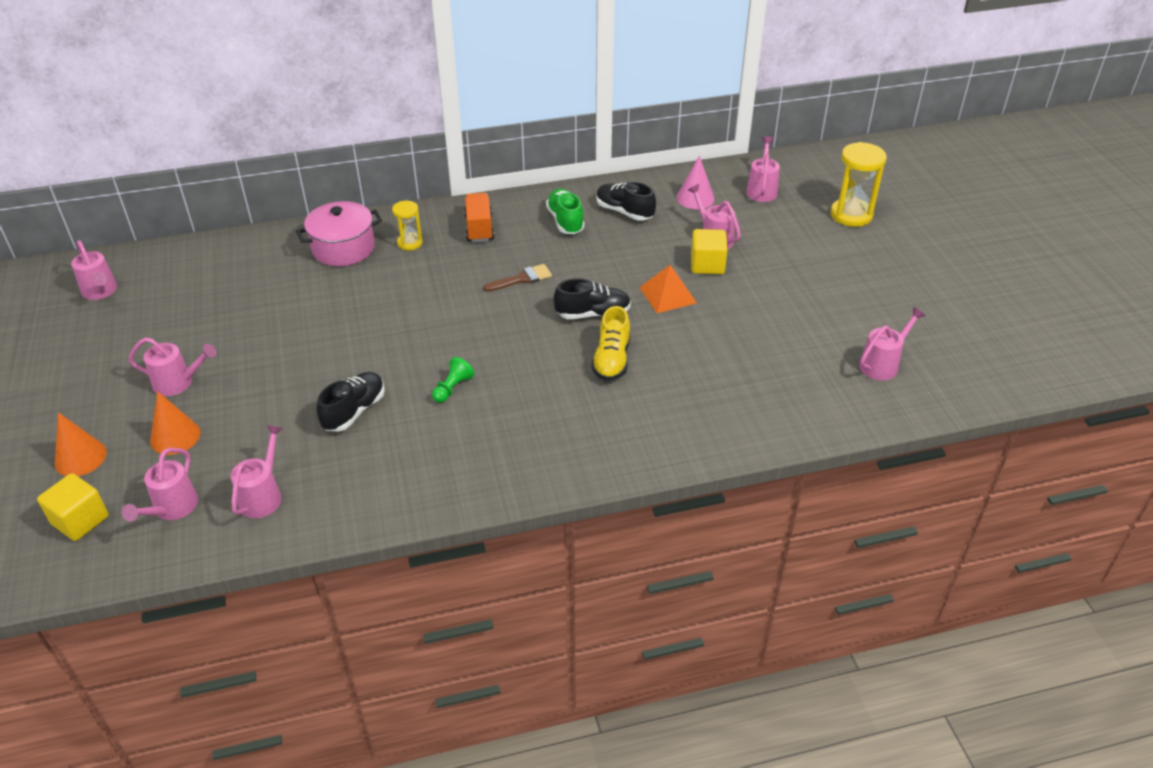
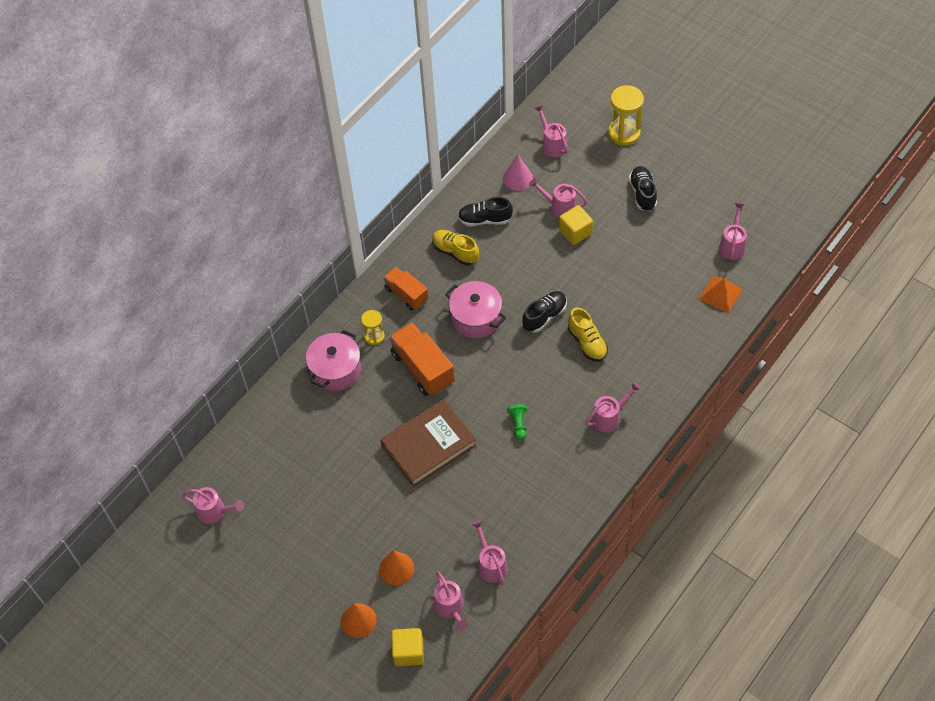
camera: 35 degrees left, 15 degrees up
(179, 383) = (353, 535): pink watering can -> pink watering can (609, 417)
(344, 353) = (428, 445): none -> brown book
(354, 411) = (480, 479): black shoe -> black shoe (642, 194)
(420, 290) = (422, 368): none -> orange truck
(522, 279) = (476, 317): brown brush -> pink pot
(565, 221) = (455, 252): green shoe -> yellow shoe
(667, 295) = (573, 272): orange pyramid -> orange pyramid (720, 294)

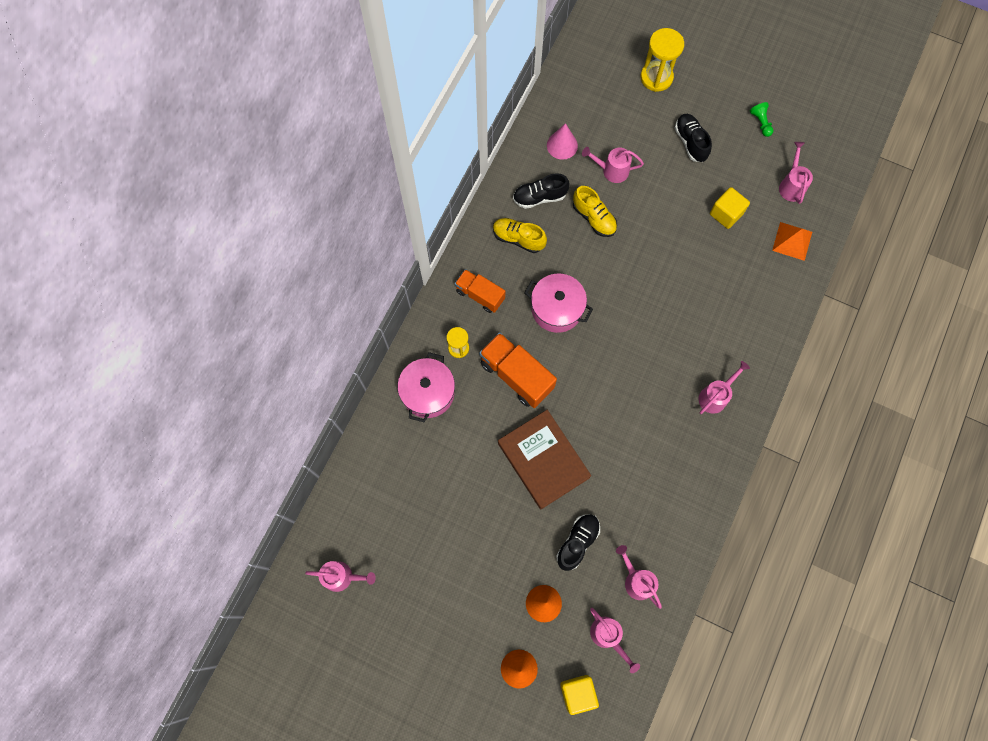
camera: 15 degrees left, 15 degrees up
(428, 445) = (543, 460): brown book -> brown book turned 75 degrees counterclockwise
(518, 424) = (627, 420): green pawn -> green pawn (760, 122)
(544, 316) = (625, 295): black shoe -> black shoe (577, 542)
(552, 144) = (587, 101): pink watering can -> none
(575, 232) = (634, 196): yellow cube -> yellow cube (726, 214)
(587, 342) = (674, 317): yellow shoe -> yellow shoe (594, 218)

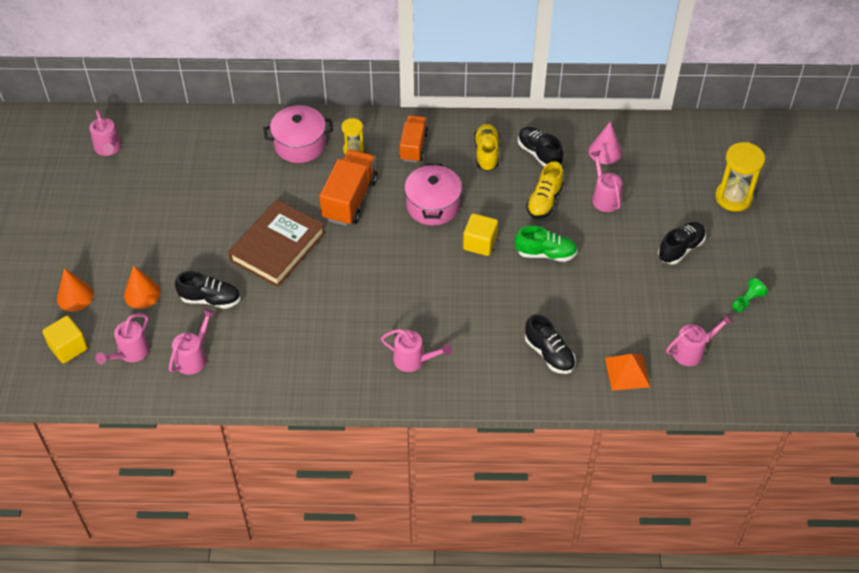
camera: 65 degrees right, 20 degrees down
(650, 244) = (545, 253): none -> green shoe
(726, 214) = (620, 304): yellow cube -> yellow cube (480, 243)
(752, 289) = (549, 354): none -> black shoe

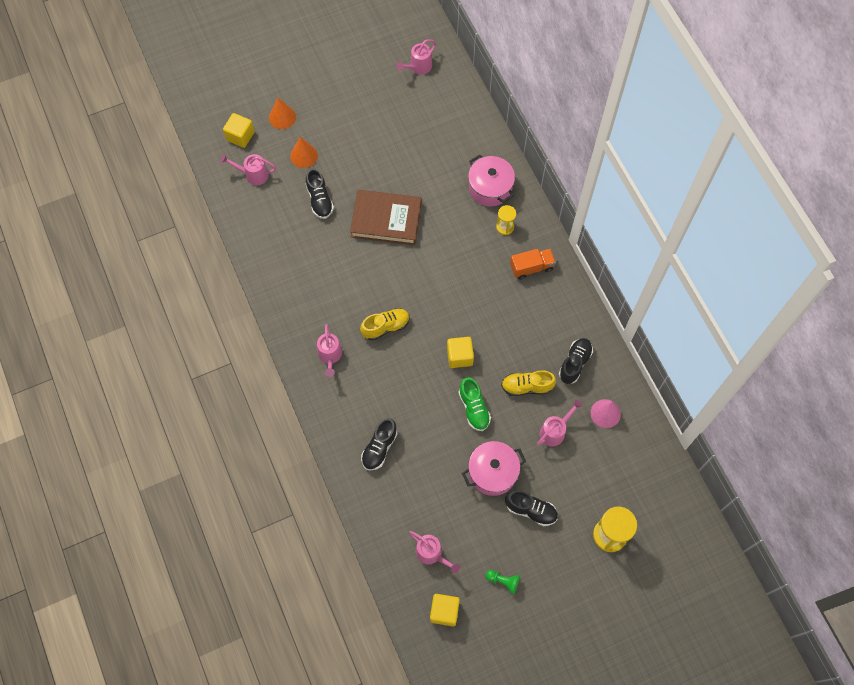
camera: 65 degrees right, 15 degrees up
(194, 357) = (268, 214): pink watering can -> none
(350, 199) = (455, 247): orange truck -> none
(433, 205) = (479, 307): pink pot -> pink pot (492, 472)
(486, 153) = (553, 323): yellow shoe -> yellow shoe (386, 327)
(627, 372) = (389, 511): orange pyramid -> none
(760, 364) = (444, 611): none -> yellow cube

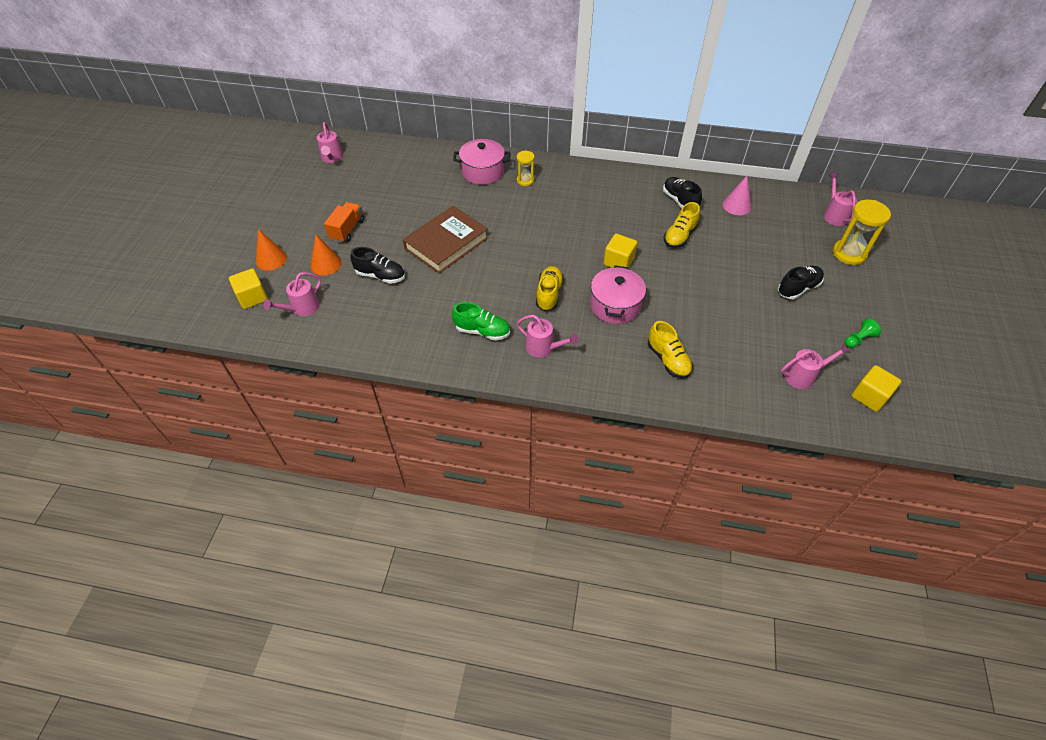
camera: 55 degrees left, 15 degrees down
(379, 448) = (668, 360): black shoe -> yellow shoe
(474, 408) = (675, 277): green shoe -> green shoe (482, 331)
(492, 472) = (746, 295): pink pot -> pink pot (615, 306)
(531, 267) = (575, 184): orange truck -> orange truck (347, 230)
(555, 431) = (732, 239): pink watering can -> pink watering can (834, 214)

